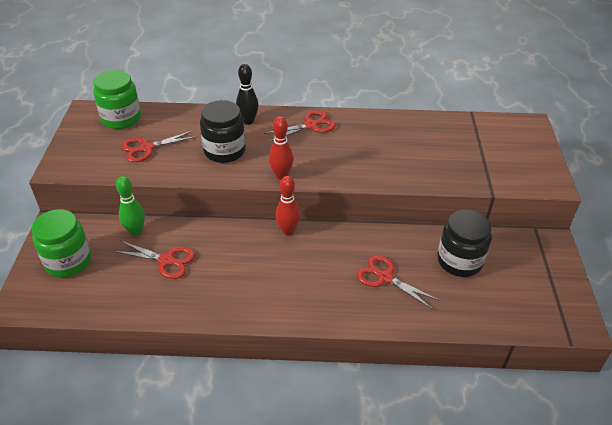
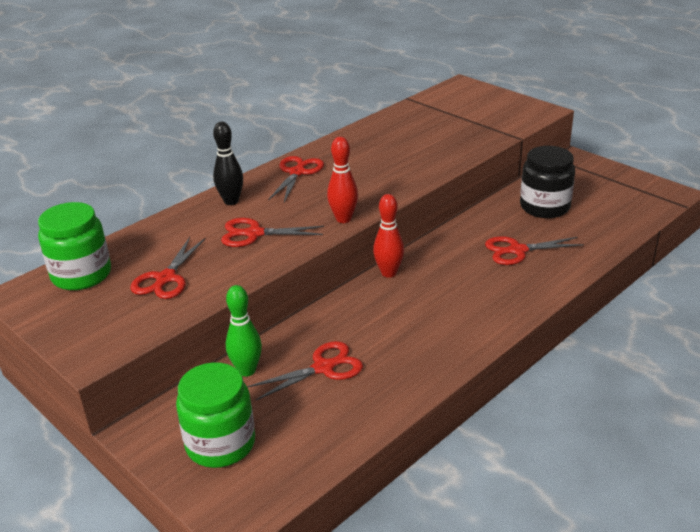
camera: 45 degrees left, 10 degrees down
(224, 151) = (254, 234): black jar -> red scissors

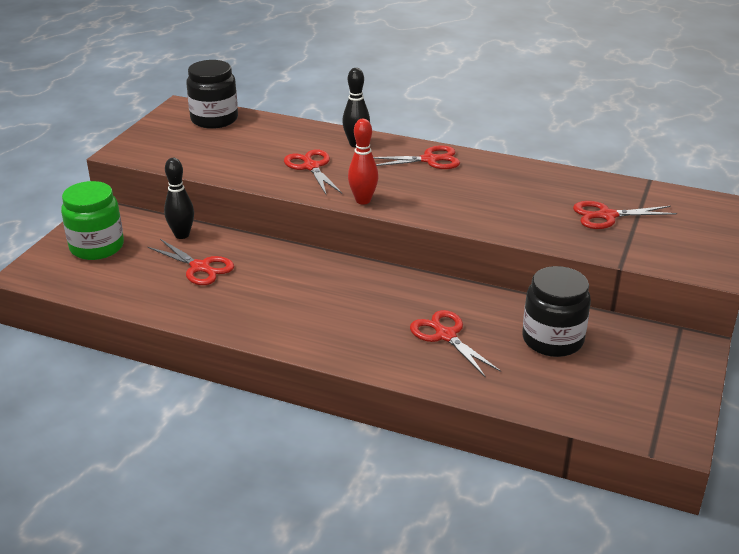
camera: 65 degrees right, 0 degrees up
(81, 275) = (214, 119): green jar -> black jar
(166, 278) = (226, 150): red scissors -> red scissors (607, 216)
(247, 370) = (182, 235): green bowling pin -> black bowling pin
(389, 273) = (354, 268): red bowling pin -> none

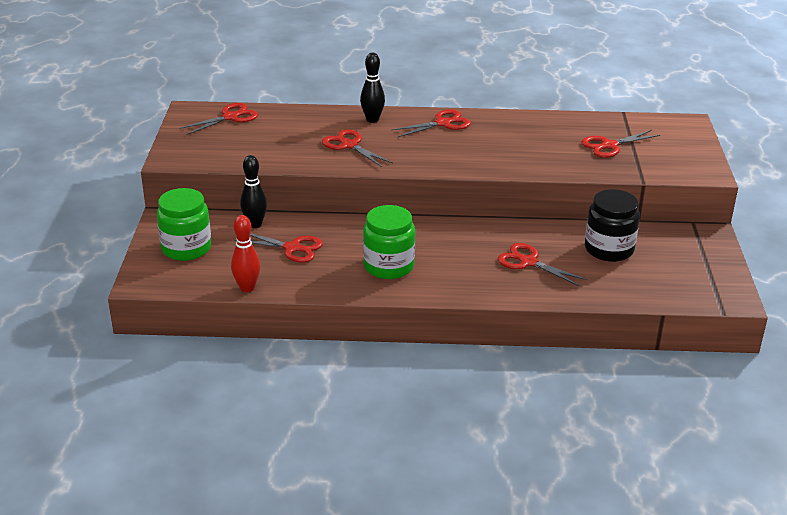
camera: 20 degrees left, 0 degrees up
(214, 119) = (230, 117): black jar -> red scissors
(285, 308) = (388, 266): none -> green jar
(363, 200) = (413, 166): red bowling pin -> red bowling pin (247, 288)

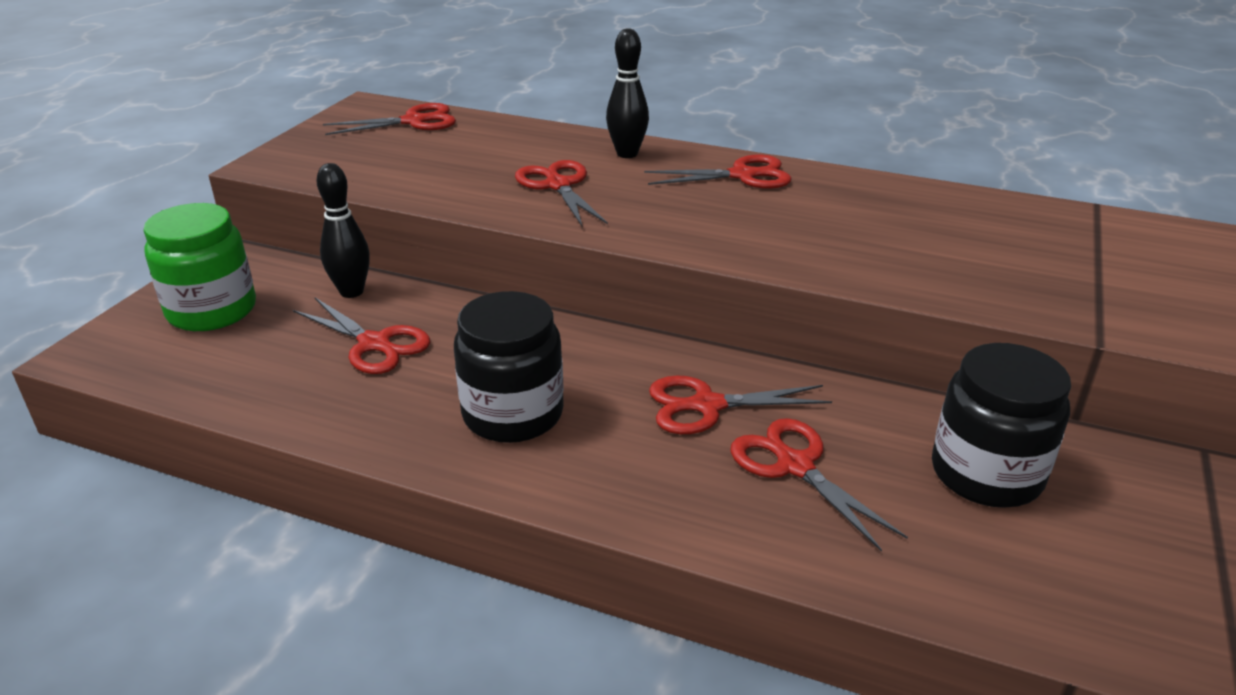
camera: 20 degrees right, 0 degrees up
(247, 288) = (236, 402): red bowling pin -> none
(388, 266) = (513, 414): green jar -> black jar
(609, 146) = (1048, 258): red scissors -> red scissors (707, 405)

